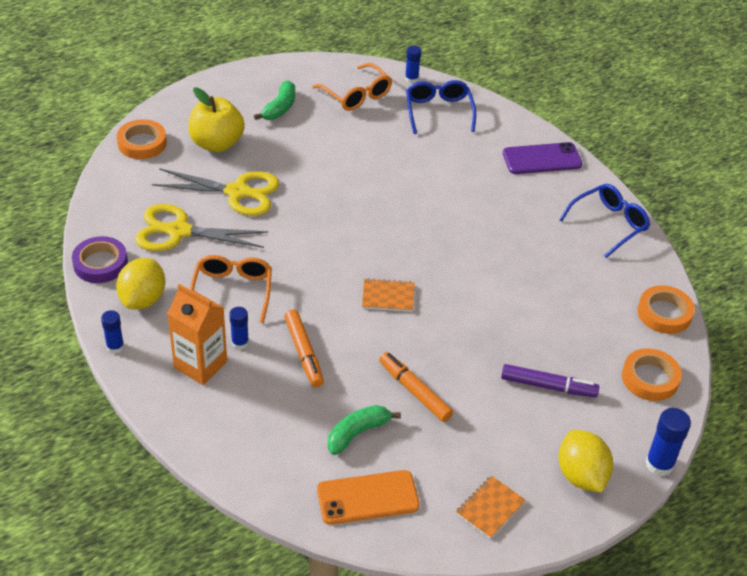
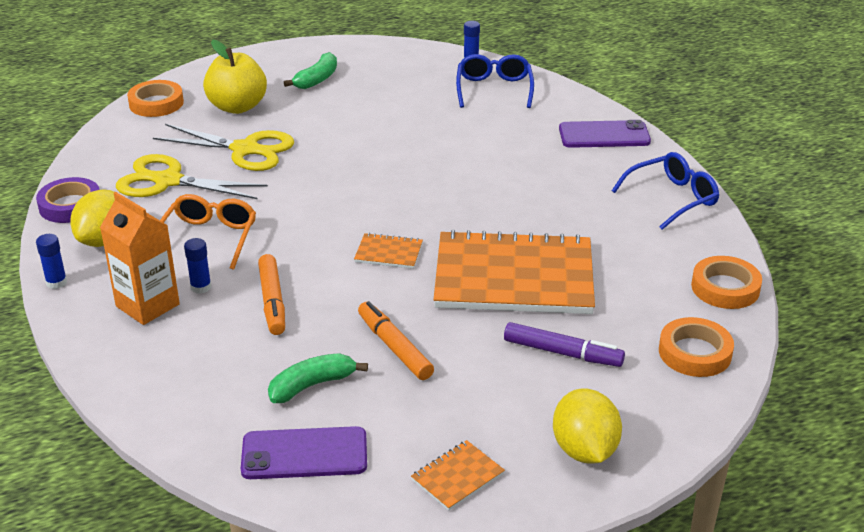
camera: 10 degrees right, 10 degrees down
(357, 95) = (405, 72): orange glasses -> none
(367, 498) = (304, 454): orange phone -> purple phone
(495, 314) = (514, 277): none -> orange notebook
(659, 464) = (690, 445): blue glue stick -> none

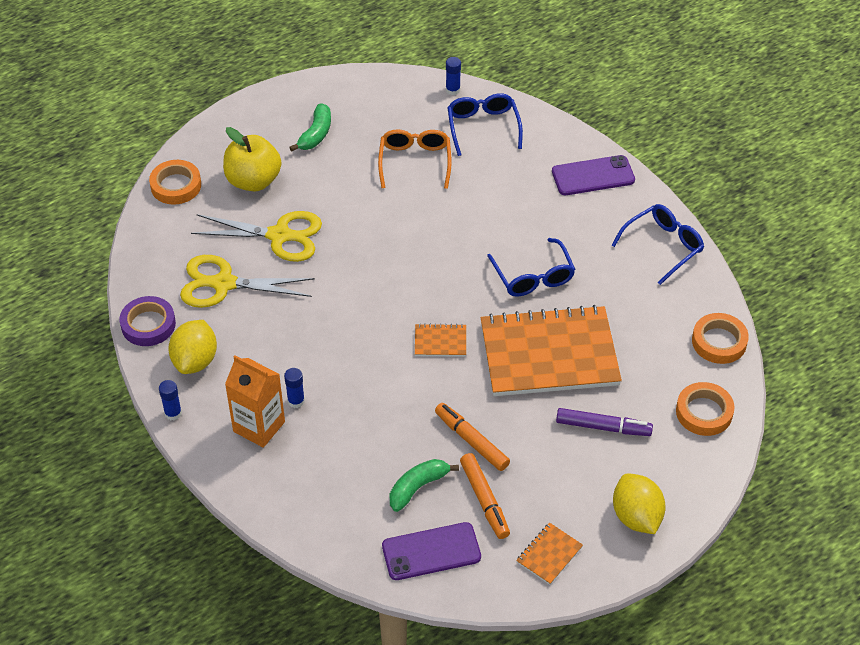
camera: 10 degrees left, 15 degrees up
(209, 238) = (284, 346): orange glasses -> orange glasses (415, 162)
(272, 301) = (360, 408): orange marker -> orange marker (484, 500)
(514, 209) = (533, 277): none -> blue glasses

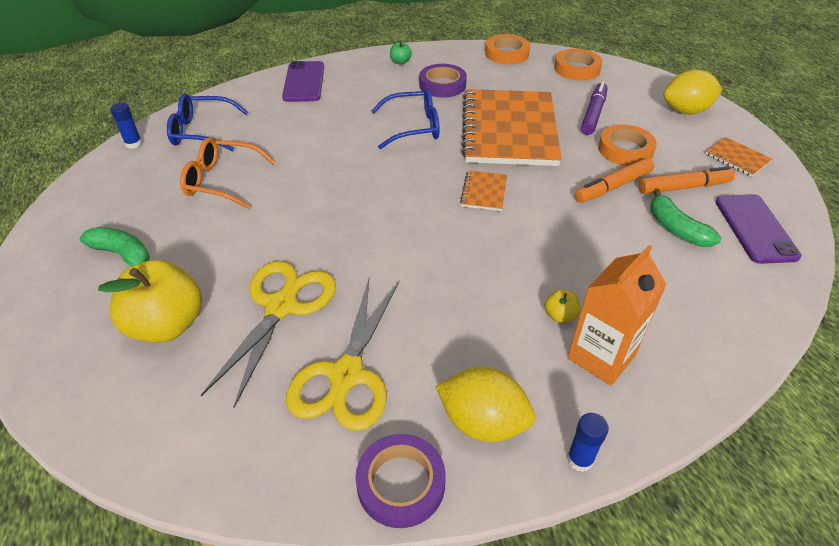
camera: 80 degrees left, 5 degrees down
(176, 186) = (120, 423): orange tape -> orange tape (625, 150)
(296, 401) = (560, 316): blue glue stick -> yellow apple
(624, 289) = (442, 85): none -> purple tape
(663, 246) = (400, 62): blue glasses -> green apple

